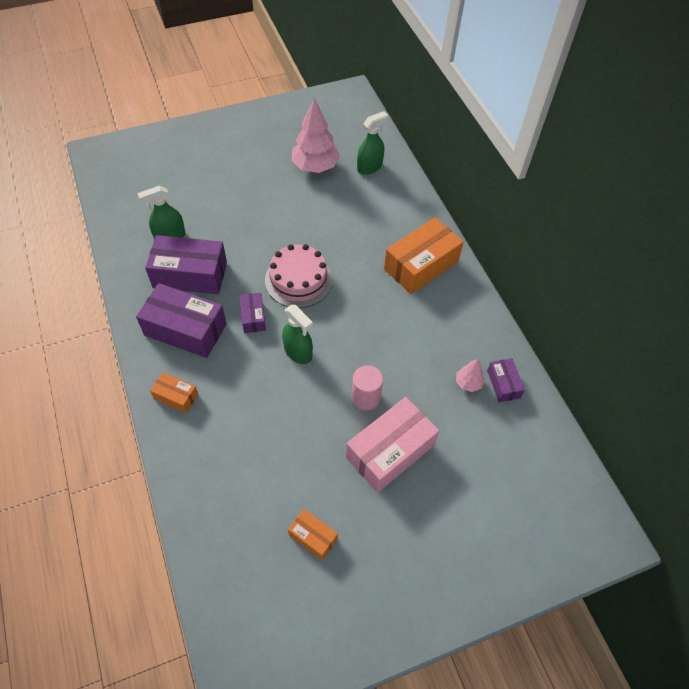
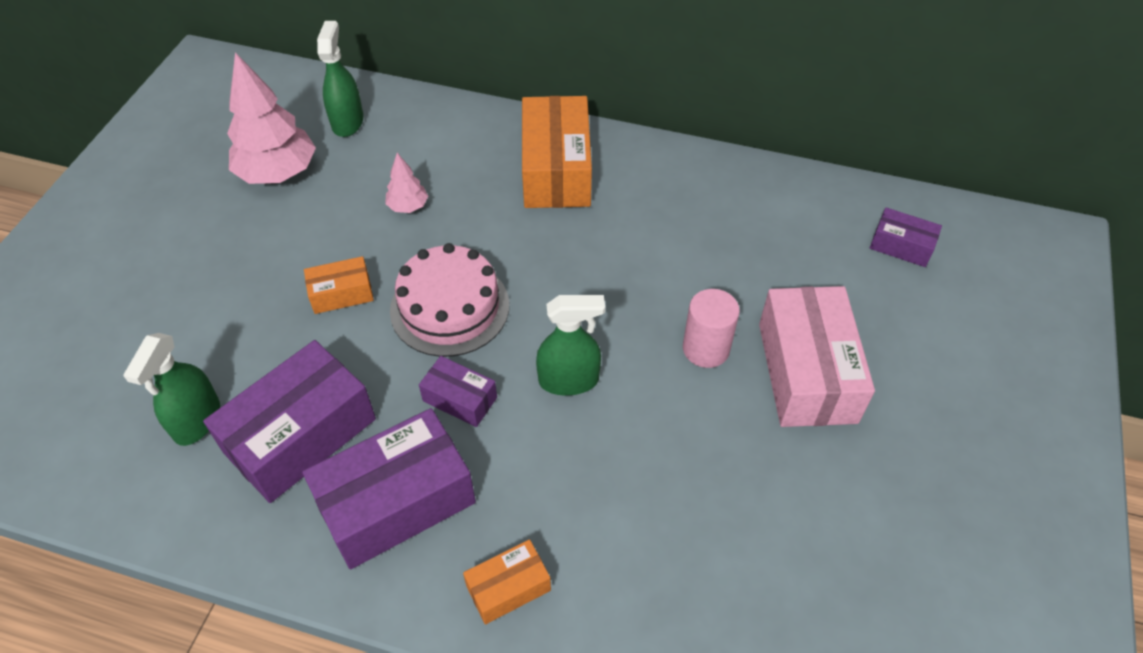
camera: 50 degrees left, 5 degrees down
(313, 537) = (877, 540): orange box -> orange box (341, 293)
(468, 383) = (768, 234): pink tree -> pink tree (408, 207)
(503, 384) = (796, 204): purple box -> purple box (901, 246)

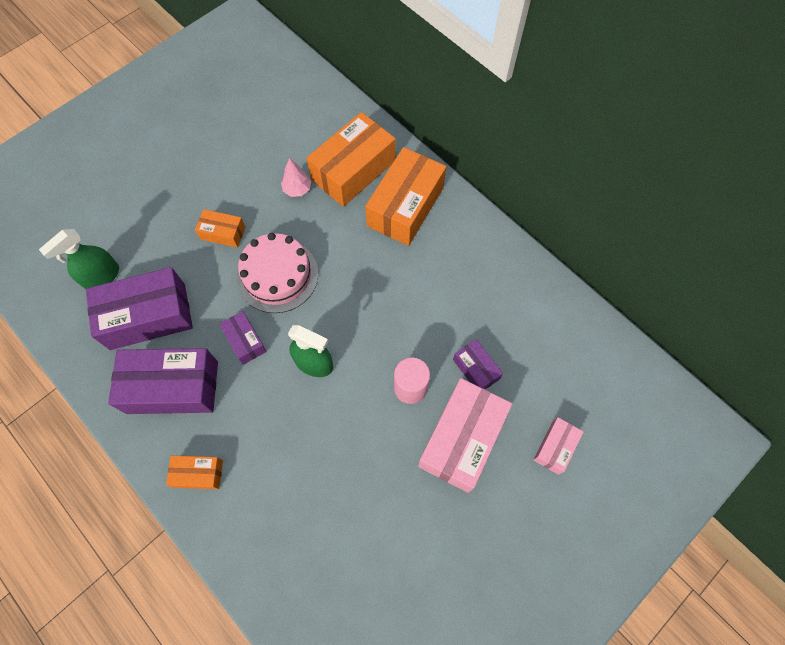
camera: 30 degrees right, 15 degrees up
(278, 173) = (236, 126): pink tree -> none
(347, 122) = (299, 106): green spray bottle -> none
(465, 159) = (353, 170): none -> orange box
(901, 246) = (596, 383): purple box -> purple box (476, 369)
(911, 328) = (555, 447): none -> pink box

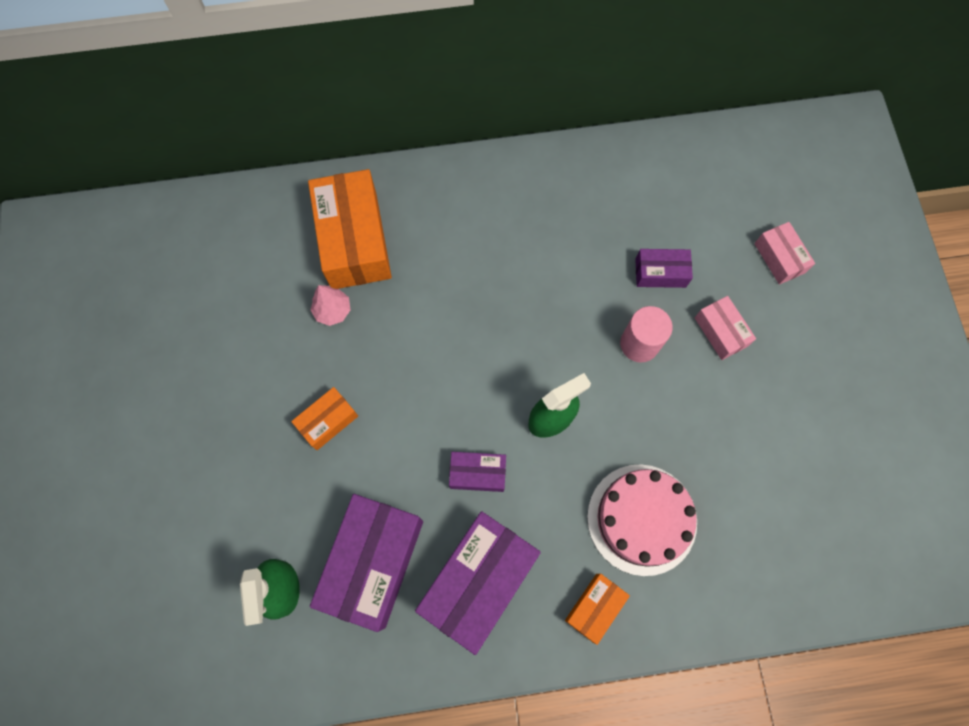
camera: 55 degrees left, 5 degrees up
(277, 275) = (424, 394): pink cake -> pink cake (641, 519)
(405, 206) = (438, 219): orange box -> none
(461, 439) = (720, 332): pink box -> pink box, size x0.51

